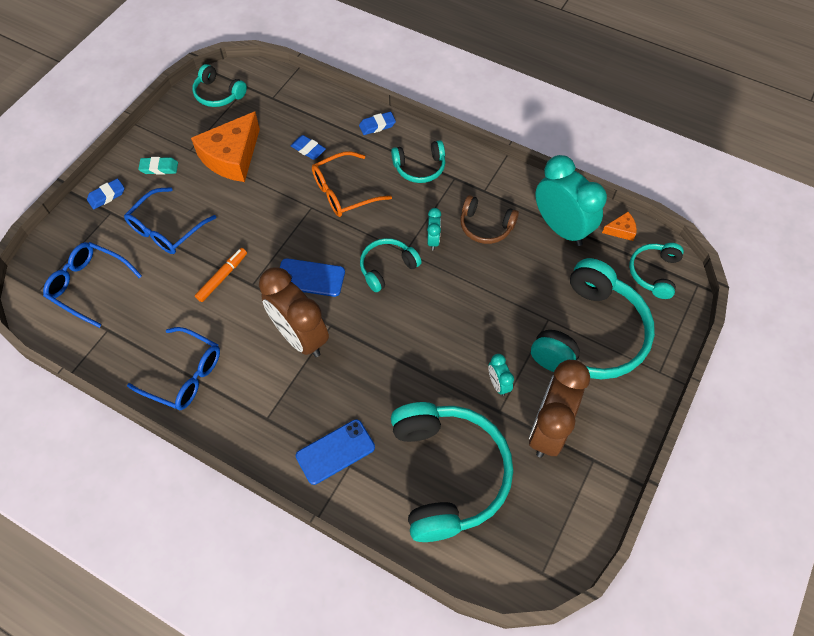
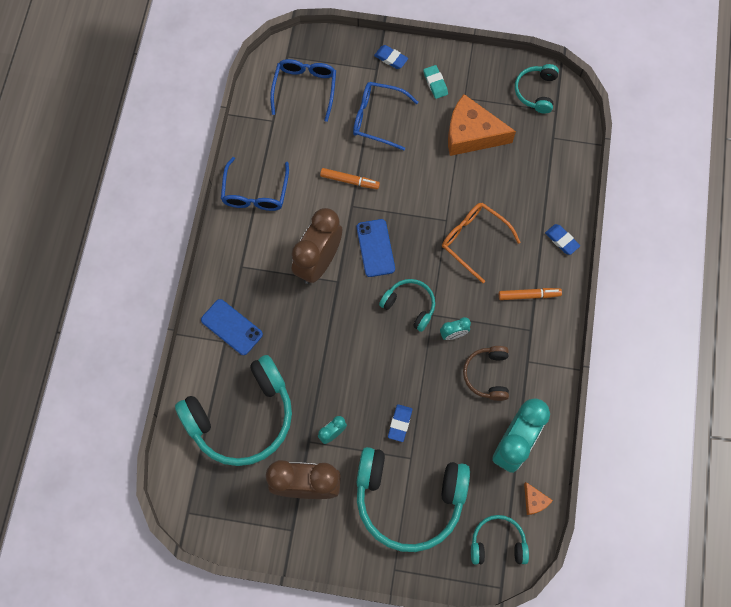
camera: 70 degrees right, 10 degrees up
(308, 149) = (507, 192): blue eraser -> blue eraser (400, 423)
(420, 167) = (529, 295): turquoise headphones -> orange marker

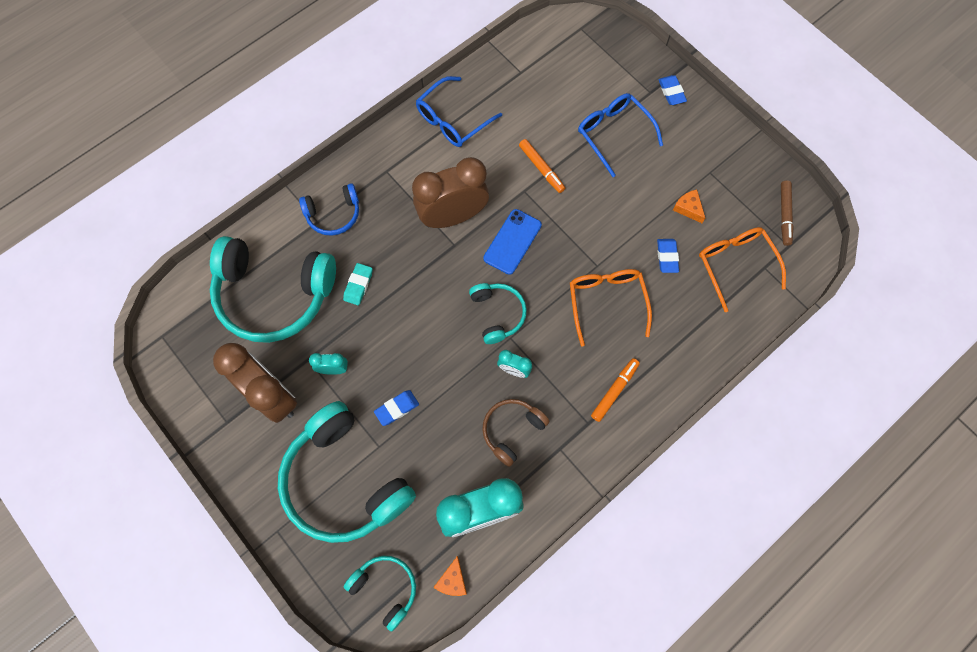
camera: 40 degrees right, 0 degrees up
(232, 327) = (333, 214): blue phone -> blue headphones
(305, 89) = (572, 65): blue glasses -> none
(435, 83) = (693, 141): turquoise eraser -> turquoise eraser (358, 285)
(471, 134) = (688, 208): orange cheese -> orange cheese, size x0.43
(529, 295) = (614, 391): orange marker -> orange marker turned 90 degrees counterclockwise
(533, 150) = (735, 265): none -> orange glasses
(536, 92) = (784, 215): turquoise headphones -> brown marker
(561, 240) = (690, 366): blue eraser -> blue eraser (667, 257)

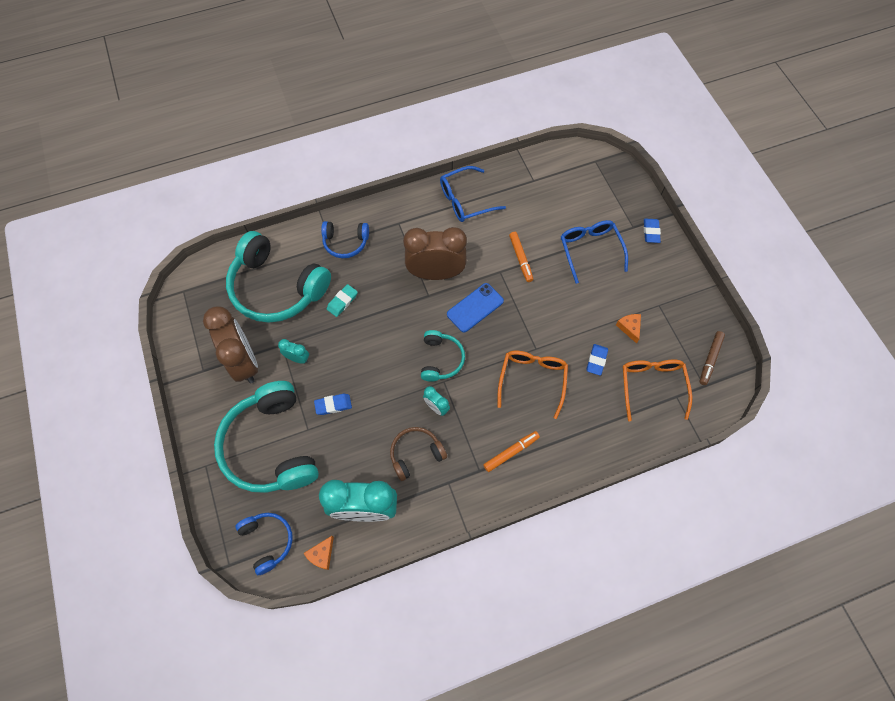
camera: 20 degrees right, 5 degrees down
(385, 588) = (267, 541): turquoise headphones -> blue headphones

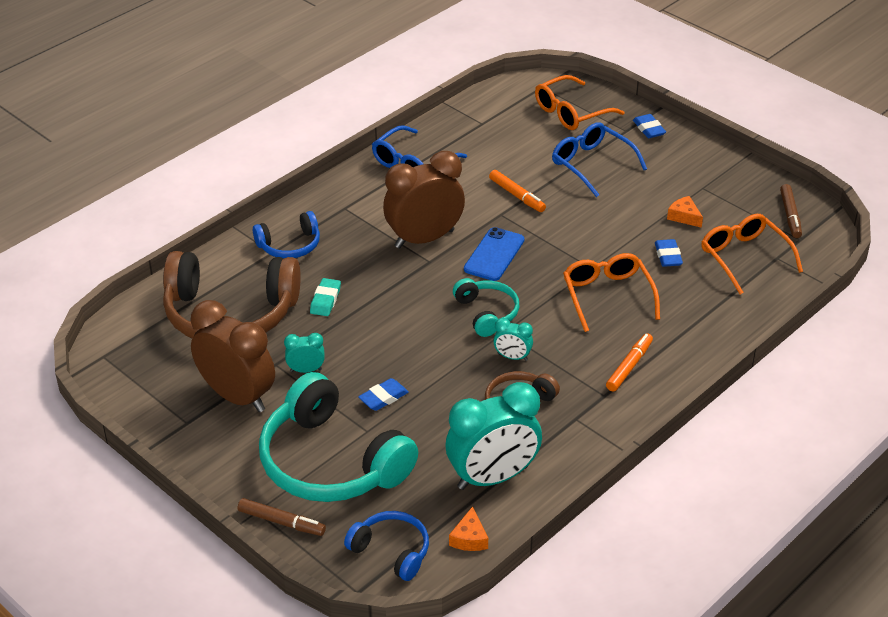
camera: 25 degrees left, 25 degrees down
(215, 483) = (281, 522): none -> brown marker
(277, 287) = (230, 313): turquoise headphones -> brown headphones
(602, 194) = (571, 112): none -> orange glasses

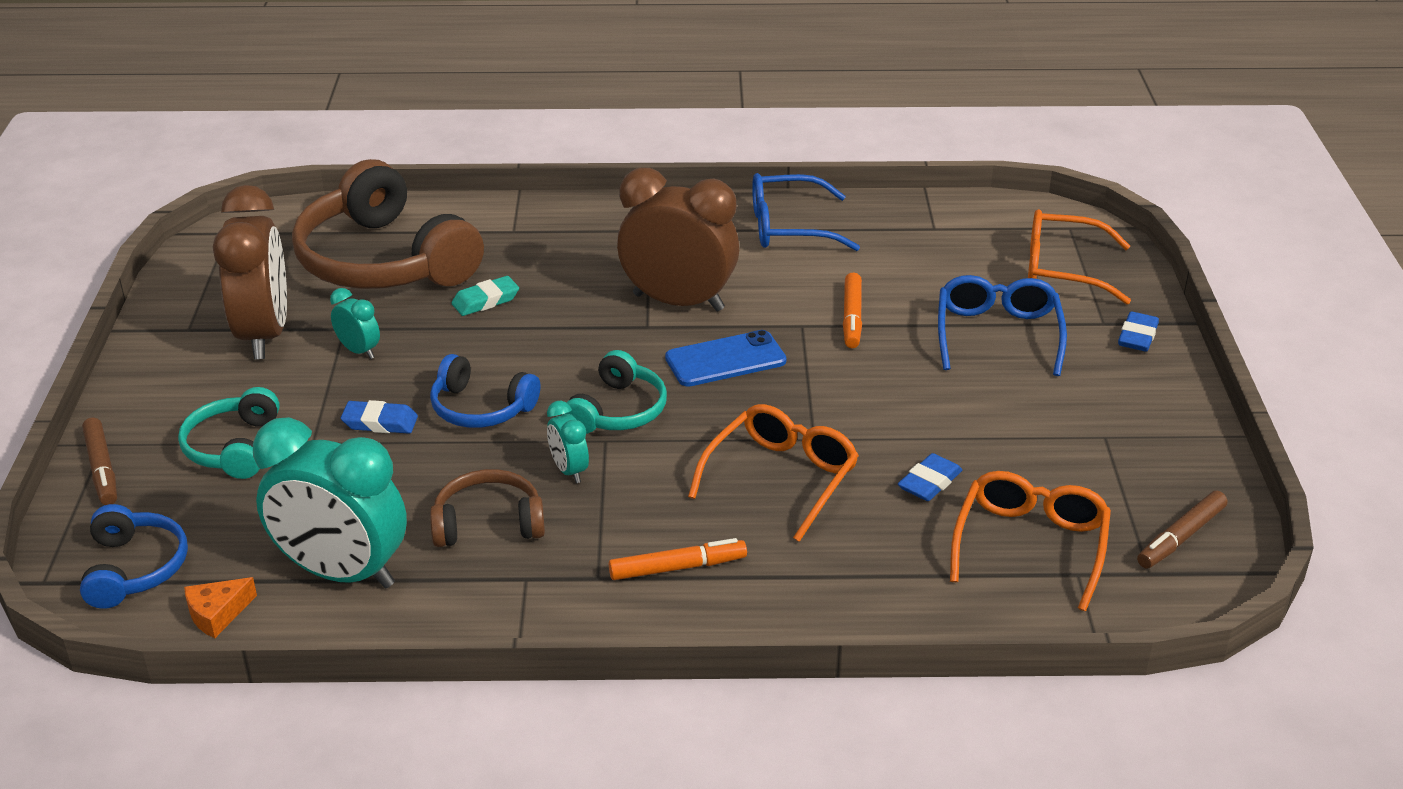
camera: 45 degrees right, 5 degrees down
(290, 245) = (539, 234): blue headphones -> blue headphones (481, 408)
(331, 462) = (234, 447): turquoise headphones -> turquoise headphones, size x0.50
(684, 216) = (1024, 453): orange cheese -> none

